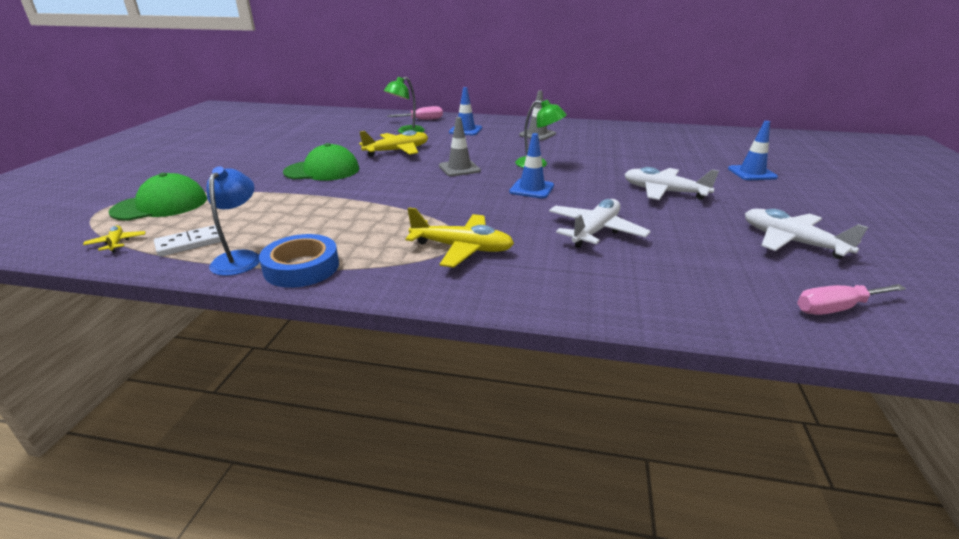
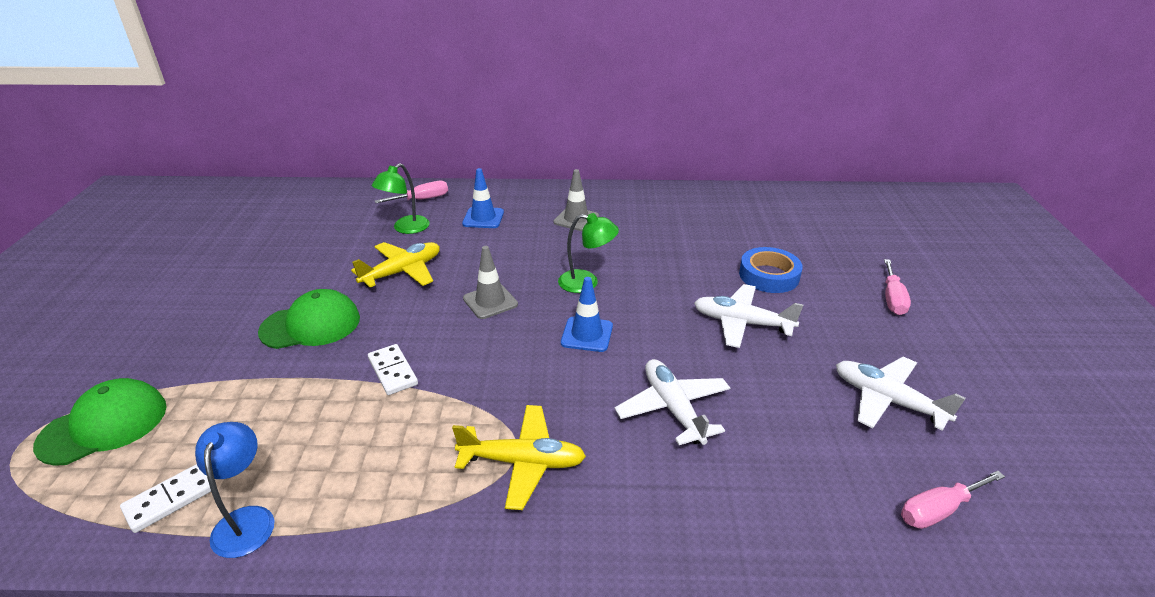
camera: 10 degrees left, 5 degrees up
(117, 243) = (66, 514): yellow plane -> none
(301, 267) = (331, 527): blue tape -> blue tape (769, 275)
(375, 196) = (393, 371): none -> white domino
(595, 231) = (673, 409): white plane -> white plane turned 45 degrees counterclockwise
(752, 173) = (836, 275): blue traffic cone -> none
(802, 188) = (892, 299): none -> pink screwdriver

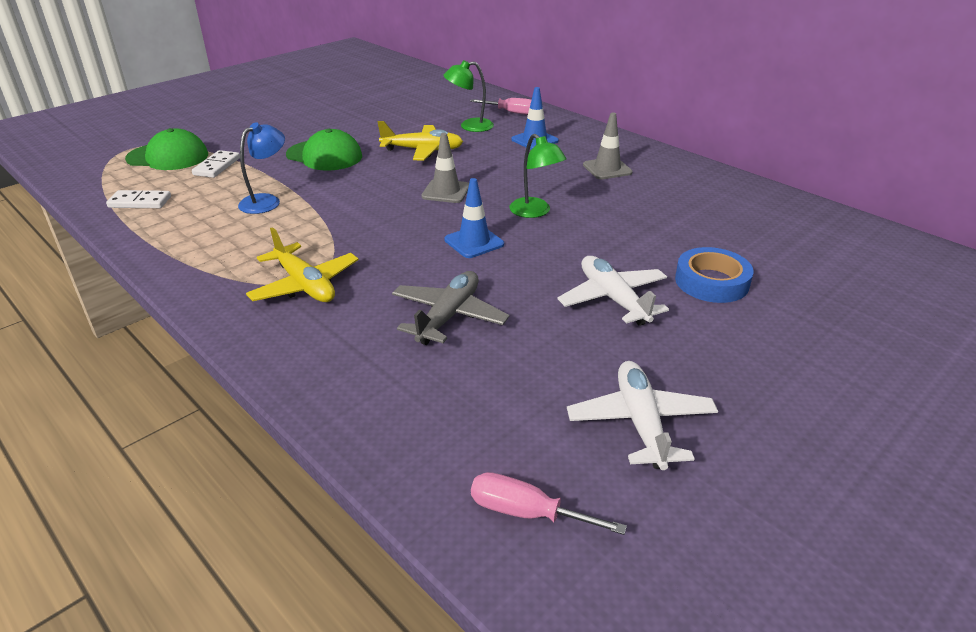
camera: 45 degrees right, 0 degrees up
(246, 520) = (150, 229): blue lamp -> blue lamp (266, 201)
(393, 371) = (323, 200): white domino -> white domino (217, 166)
(673, 409) = (448, 316): white plane -> grey plane
(892, 299) = (819, 364): pink screwdriver -> none

